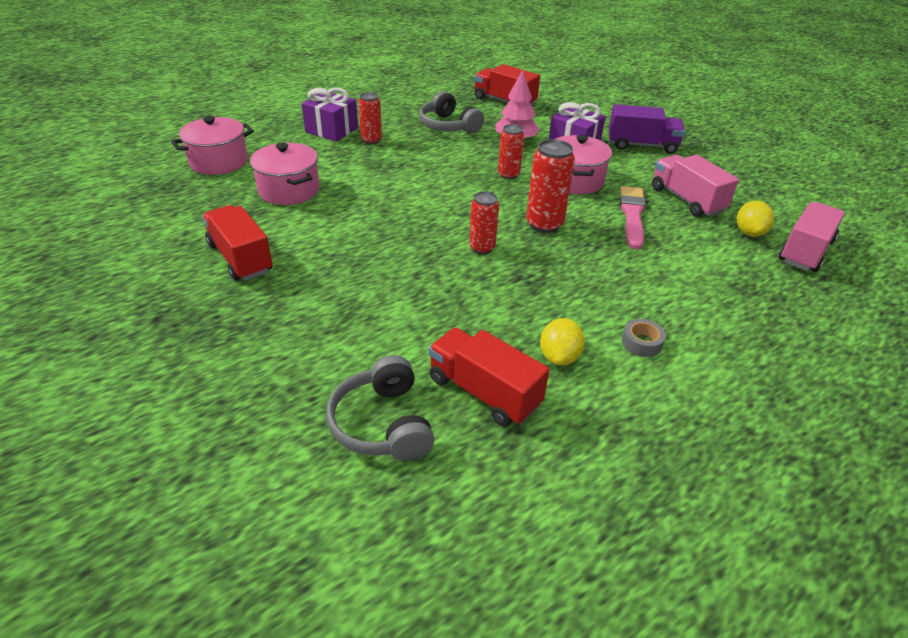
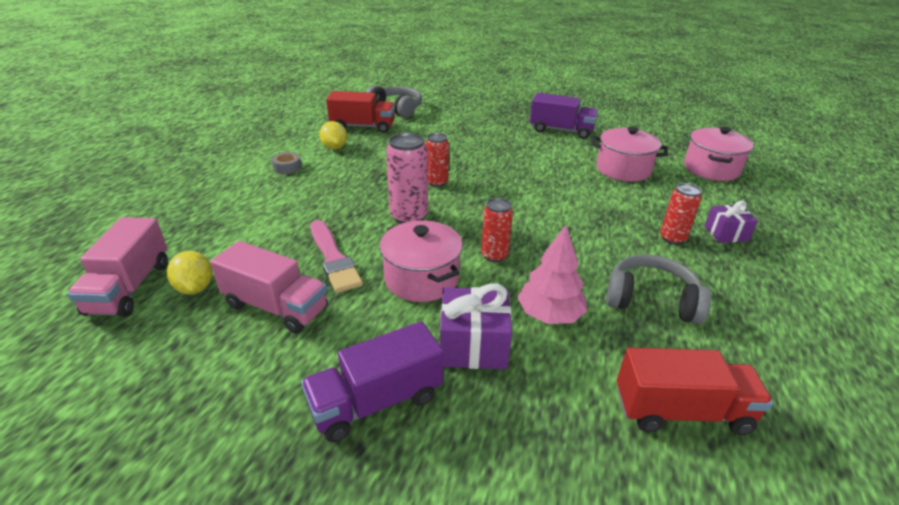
camera: 145 degrees right, 5 degrees down
(240, 258) = (561, 130): red truck -> purple truck
(331, 130) = (726, 233): purple gift -> purple gift, size x0.65
(544, 224) = (409, 217): red can -> pink can

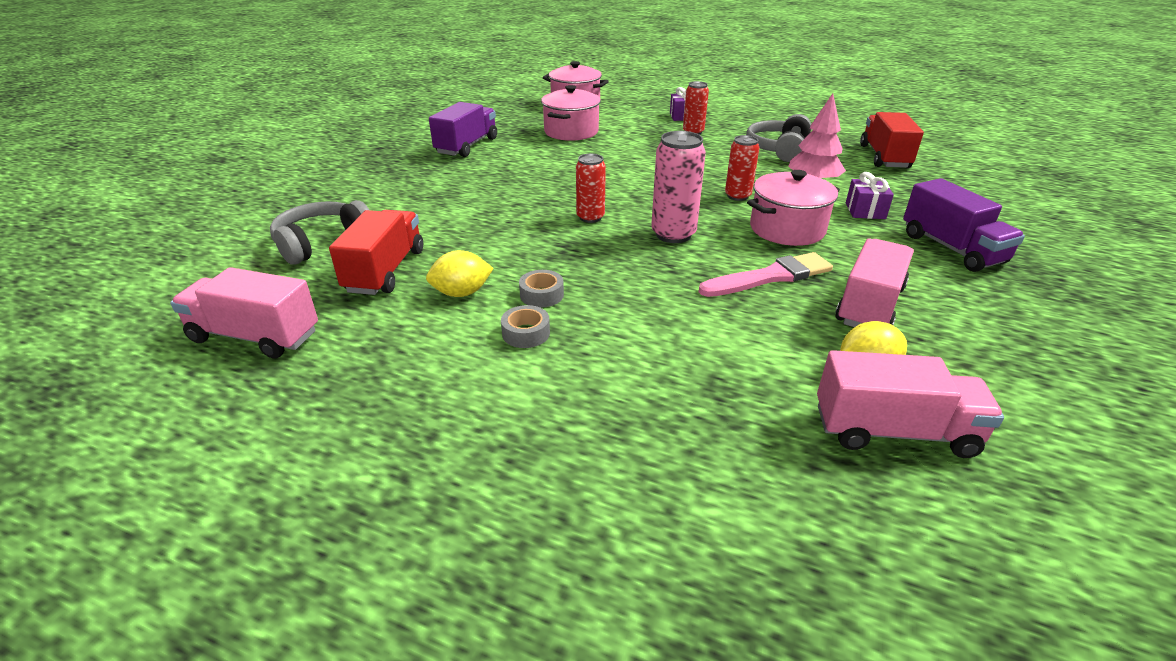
camera: 85 degrees left, 0 degrees up
(306, 109) = (255, 336): none -> pink truck
(327, 169) = (541, 295): none -> grey tape
(473, 345) = (865, 211): purple gift -> purple gift, size x0.65

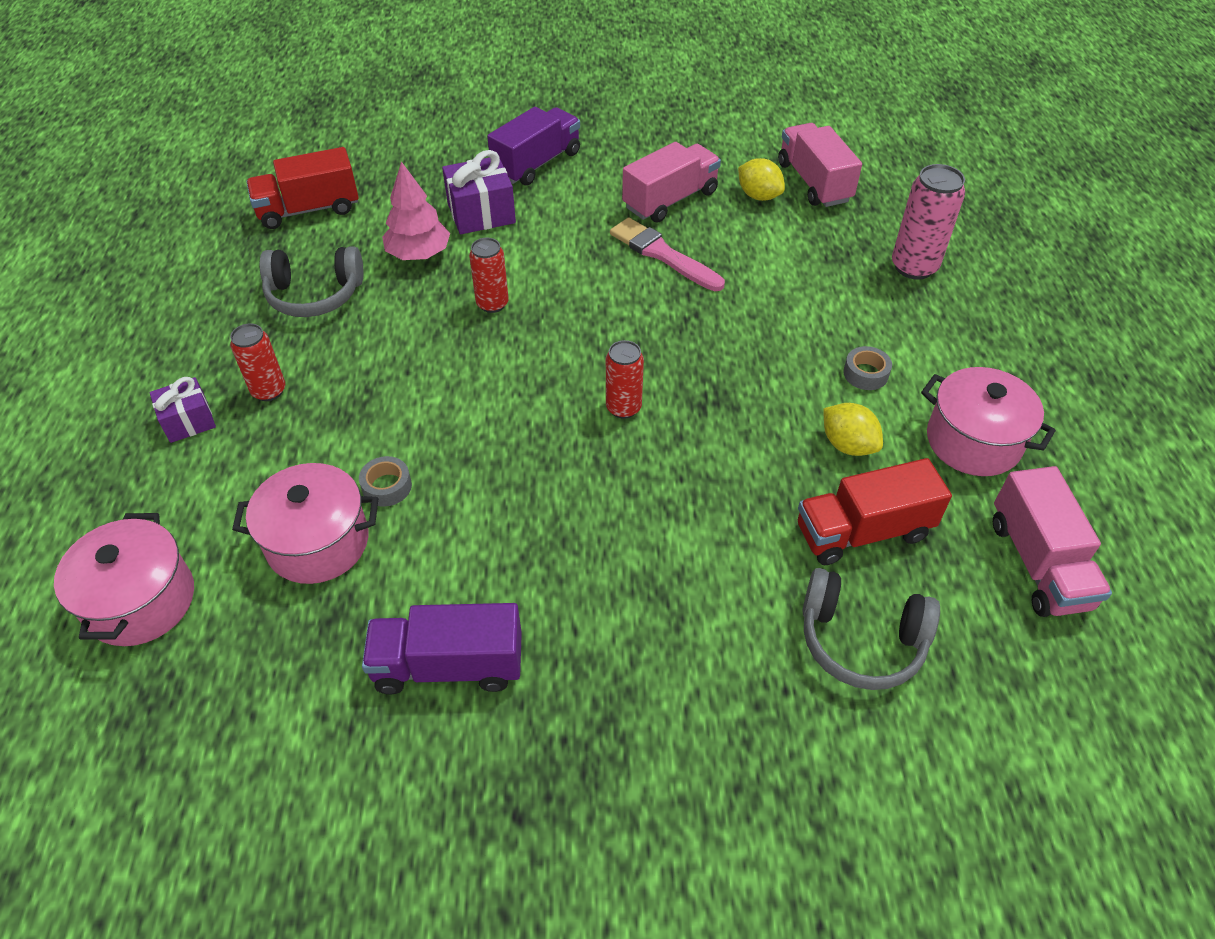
camera: 115 degrees left, 15 degrees up
(541, 295) = (804, 386): grey tape -> grey tape (387, 486)
(673, 234) = (621, 331): pink can -> pink can (914, 267)
(787, 229) = (557, 257): pink pot -> pink pot (973, 441)
(865, 211) = (481, 213): purple gift -> purple gift, size x1.55
(869, 305) = (670, 200): pink truck -> pink truck turned 135 degrees clockwise

